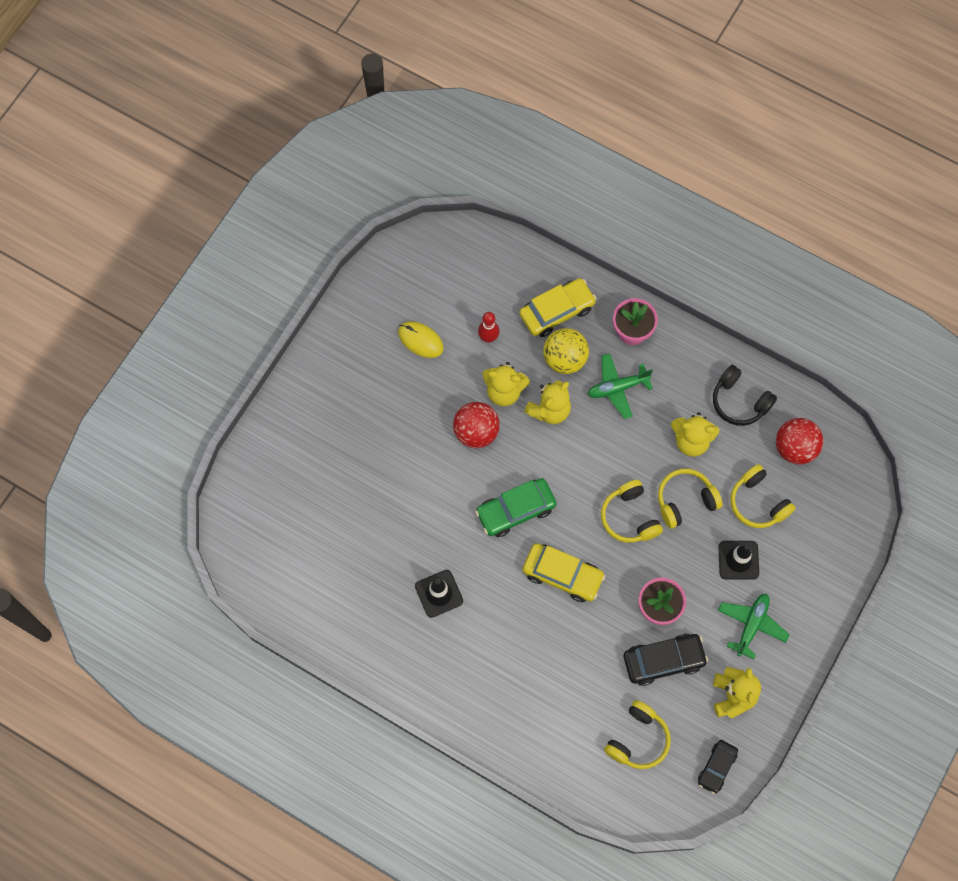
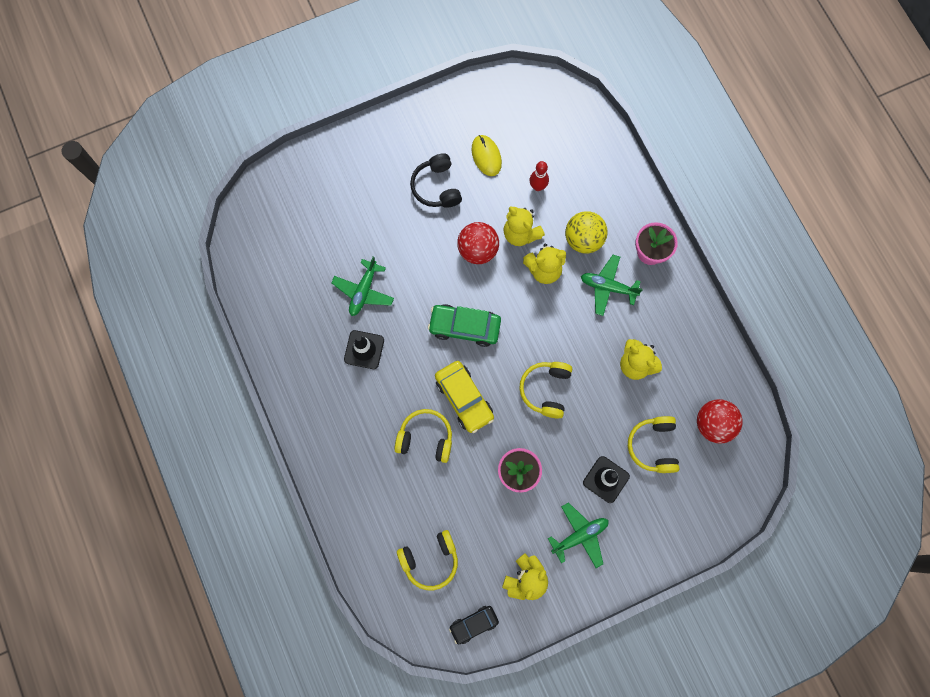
camera: 35 degrees right, 5 degrees up
(398, 540) = (363, 291): none -> green plane
(557, 311) = (603, 200): yellow car -> none
(663, 660) = (493, 515): black car -> none
(685, 501) = (597, 406): yellow headphones -> yellow headphones (425, 438)
(739, 401) = (695, 359): black headphones -> black headphones (436, 187)

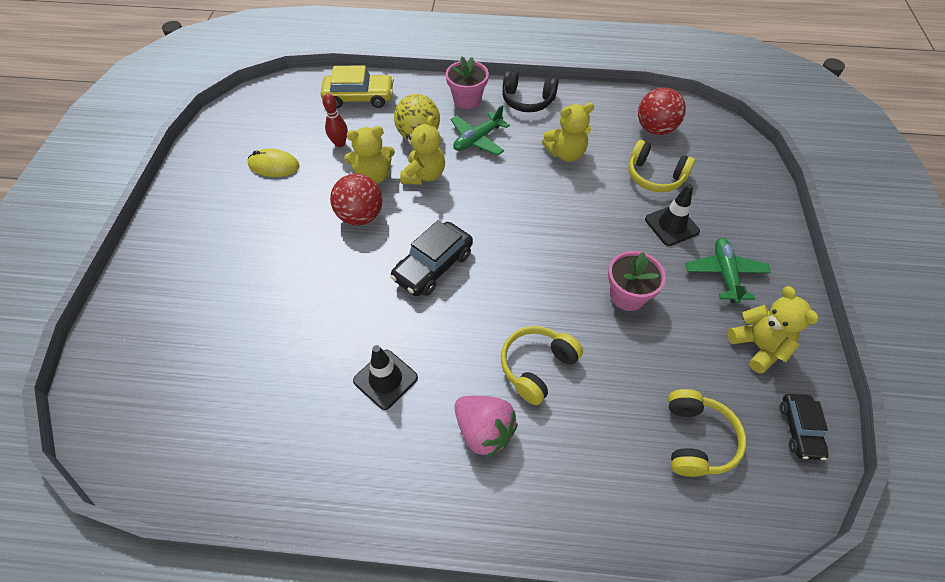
camera: 60 degrees left, 20 degrees down
(363, 291) = (316, 343): green plane -> none
(364, 428) = (484, 431): none -> pink strawberry
(436, 187) = (265, 218): black headphones -> black headphones (527, 100)
(464, 327) = (433, 266): green car -> black car
(464, 398) = (513, 305): yellow car -> yellow car (359, 97)
(546, 390) = (549, 230): yellow headphones -> none

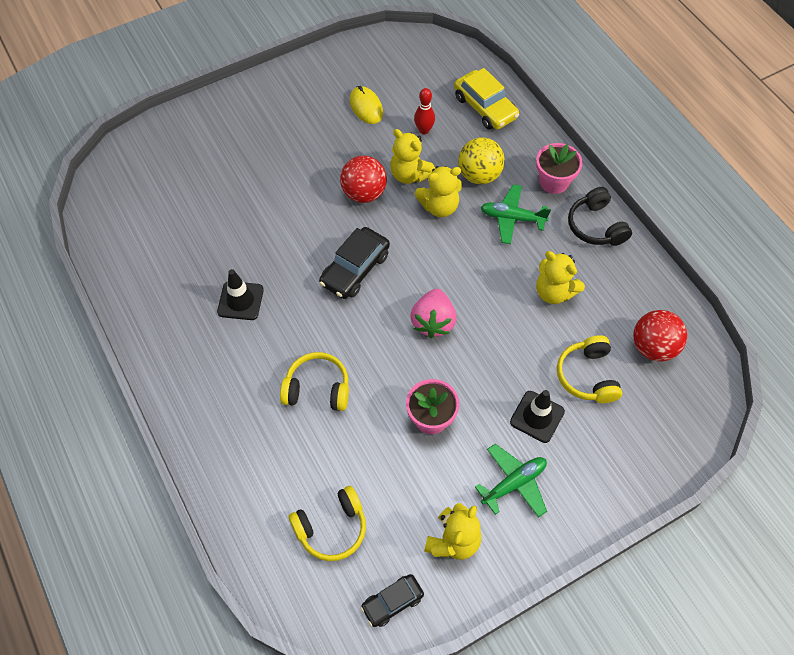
camera: 55 degrees right, 5 degrees up
(433, 266) = (355, 269): black car -> black car turned 60 degrees counterclockwise
(484, 431) = (243, 384): pink strawberry -> pink strawberry (433, 322)

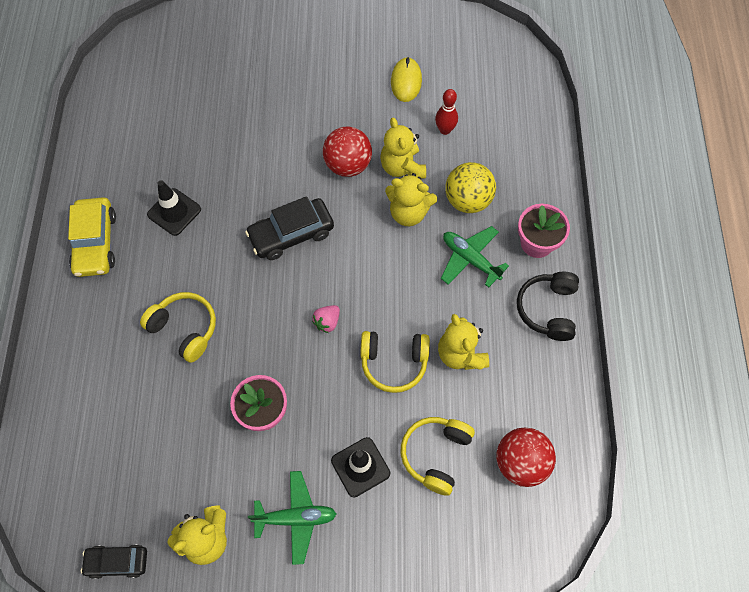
camera: 30 degrees right, 5 degrees up
(331, 528) = (112, 463): yellow headphones -> yellow headphones (394, 362)
(433, 322) = (327, 322): pink strawberry -> pink strawberry, size x0.55
(485, 107) = (520, 135): yellow car -> yellow car (96, 243)

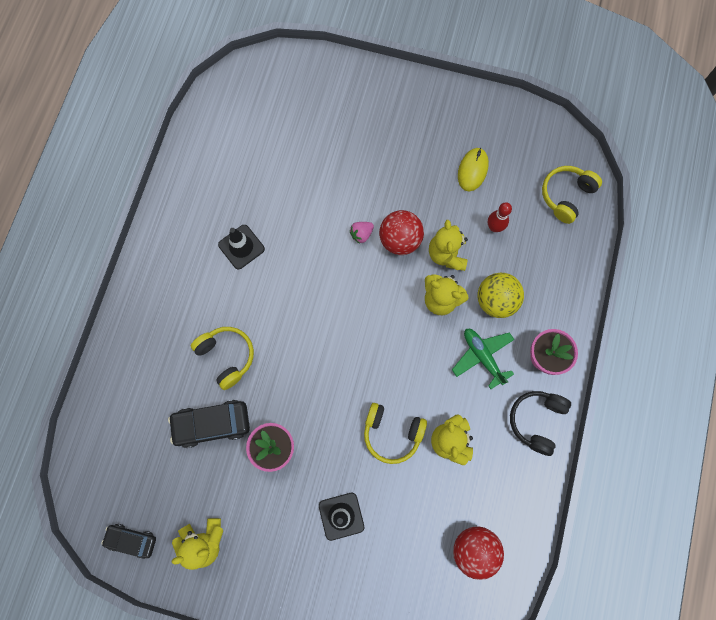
camera: 15 degrees right, 10 degrees up
(96, 243) = (170, 259): yellow car -> none
(291, 234) = (335, 293): black car -> black car (212, 424)
(296, 518) = (279, 544): green plane -> none
(327, 322) = (345, 382): pink strawberry -> pink strawberry (361, 234)
(435, 455) = (405, 523): yellow headphones -> yellow headphones (566, 196)

